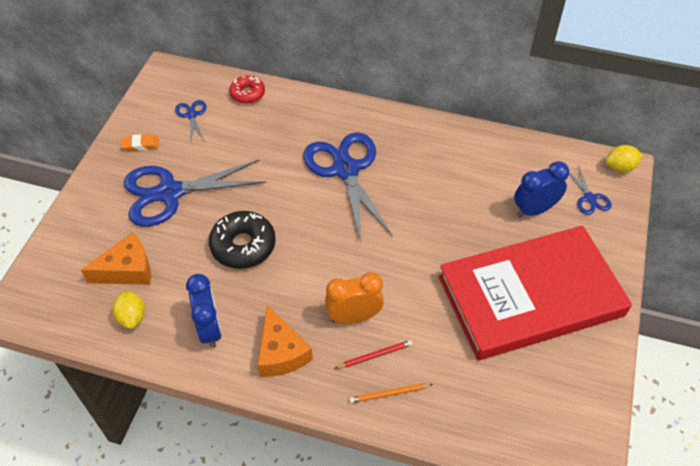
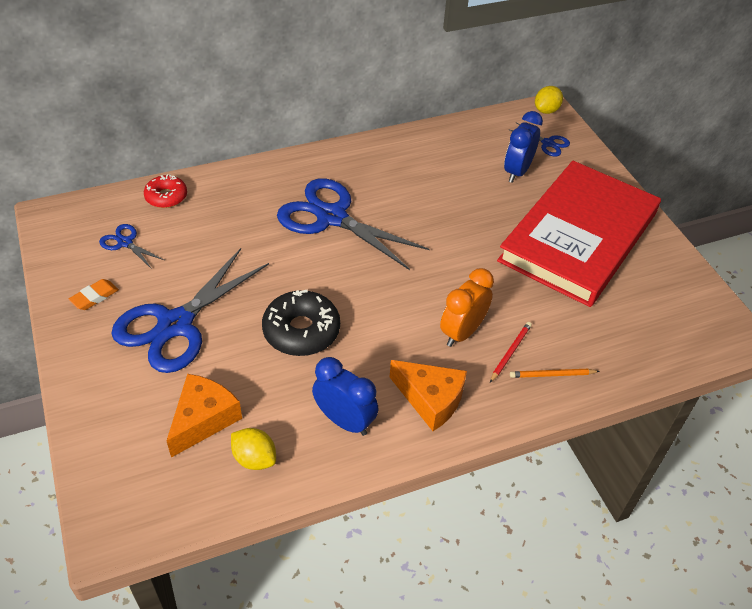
camera: 40 degrees left, 5 degrees down
(389, 394) = (552, 375): orange pencil -> orange pencil turned 45 degrees clockwise

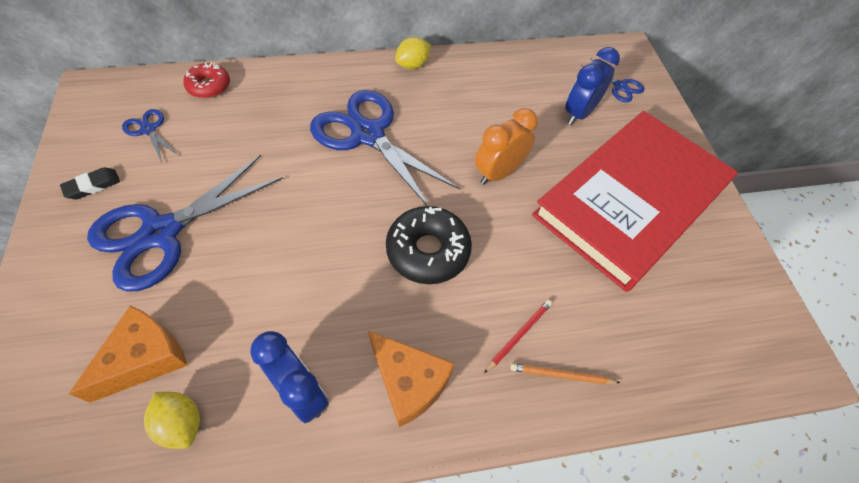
camera: 10 degrees right, 10 degrees up
(94, 297) = (93, 186): orange eraser -> black eraser
(301, 331) = (291, 264): black donut -> black donut (428, 251)
(462, 332) = (469, 298): orange clock -> orange clock (498, 173)
(546, 110) = (626, 50): yellow lemon -> yellow lemon (413, 65)

